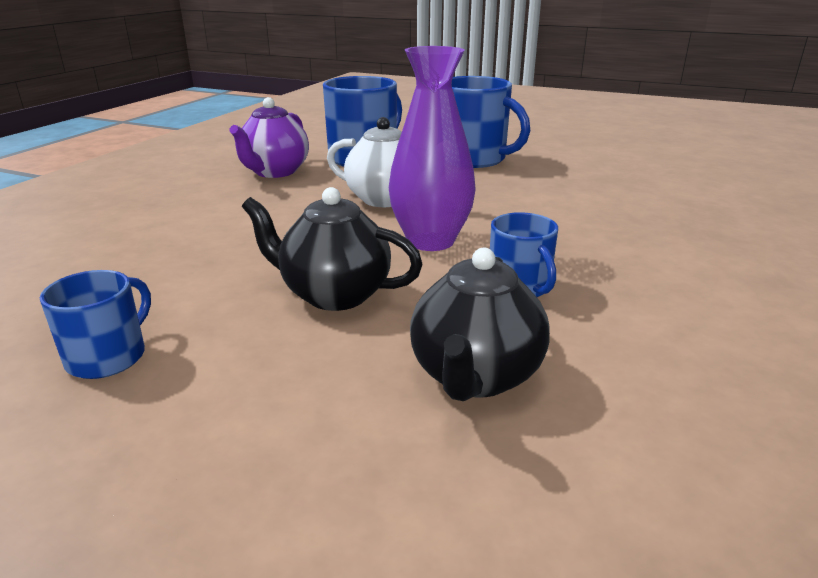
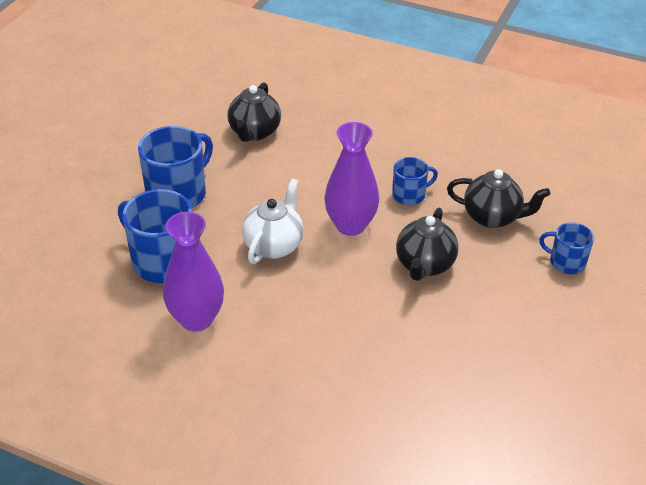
camera: 90 degrees left, 15 degrees up
(108, 357) = (497, 345): blue mug -> blue mug (566, 262)
(274, 172) = (196, 319): purple teapot -> purple vase
(614, 186) = (254, 132): none -> black teapot

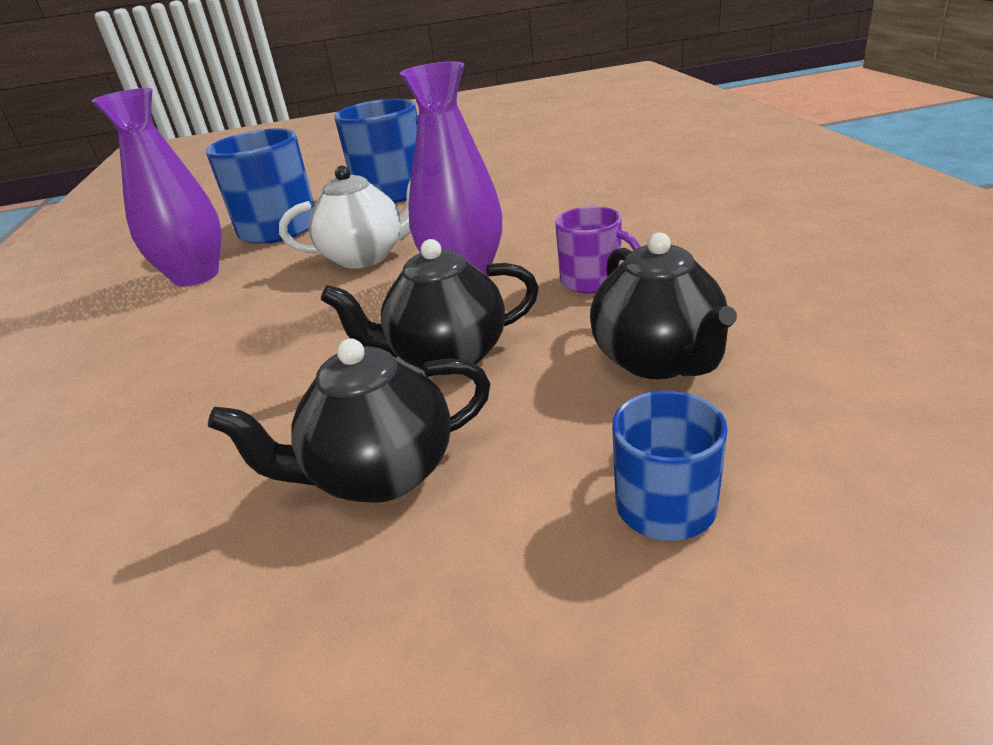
camera: 60 degrees right, 10 degrees down
(254, 132) = (550, 174): black teapot -> black teapot (380, 474)
(409, 195) = (592, 281): blue mug -> purple mug

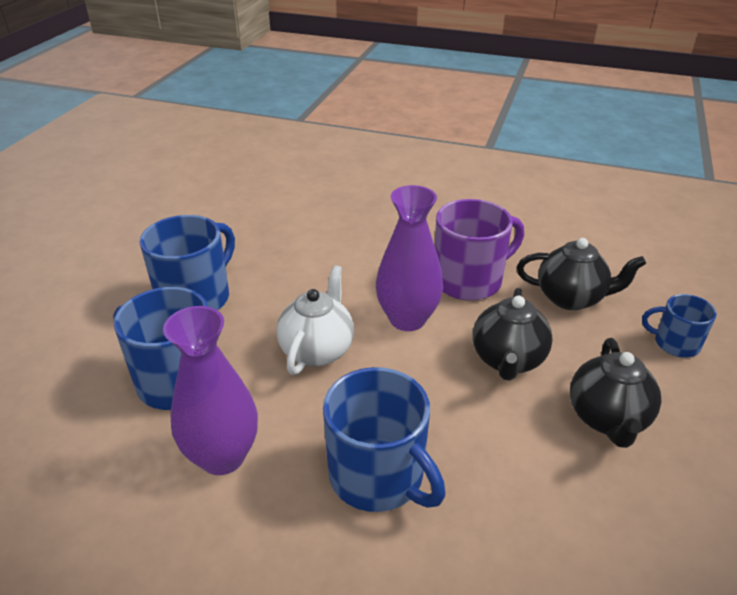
camera: 65 degrees left, 5 degrees up
(195, 347) = (378, 476): none -> blue mug
(592, 281) = (469, 280): purple mug -> purple mug, size x1.78

